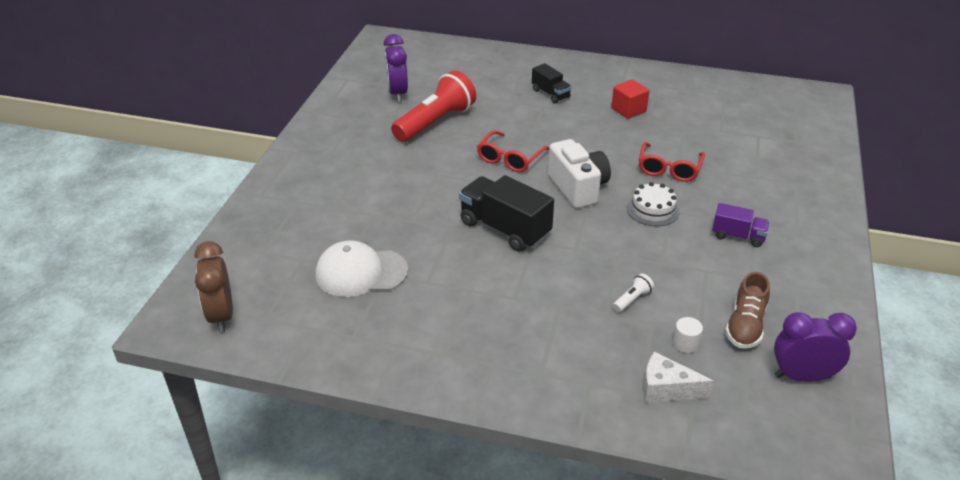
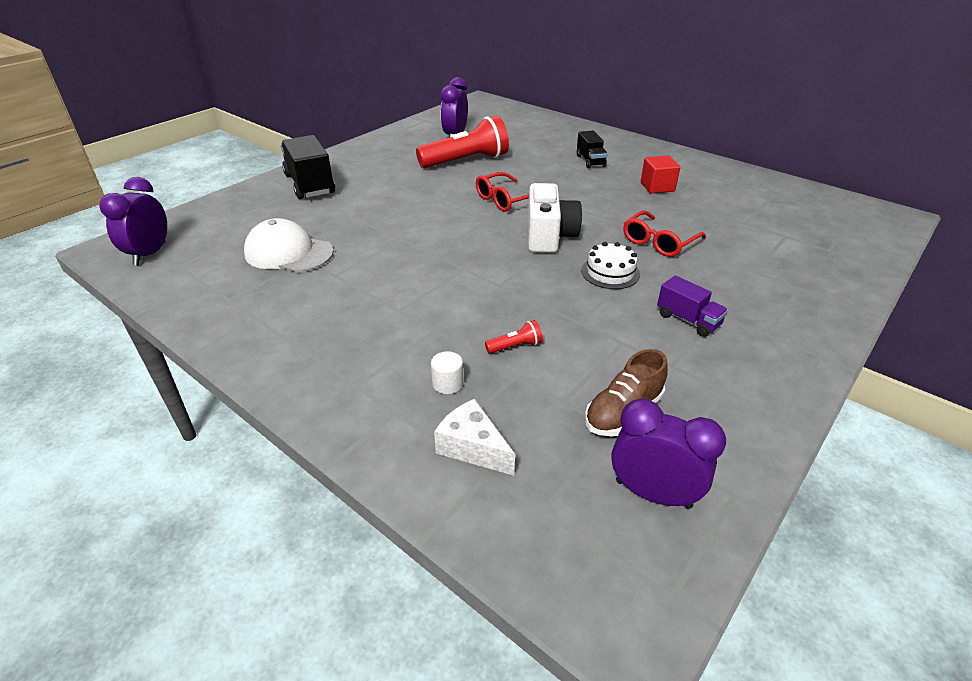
camera: 25 degrees right, 0 degrees up
(221, 316) = (150, 254): brown clock -> purple clock
(505, 229) = (447, 252): black truck -> black truck (310, 184)
(632, 299) = (515, 346): white flashlight -> red flashlight
(685, 343) = (536, 408): white cylinder -> white cylinder (448, 383)

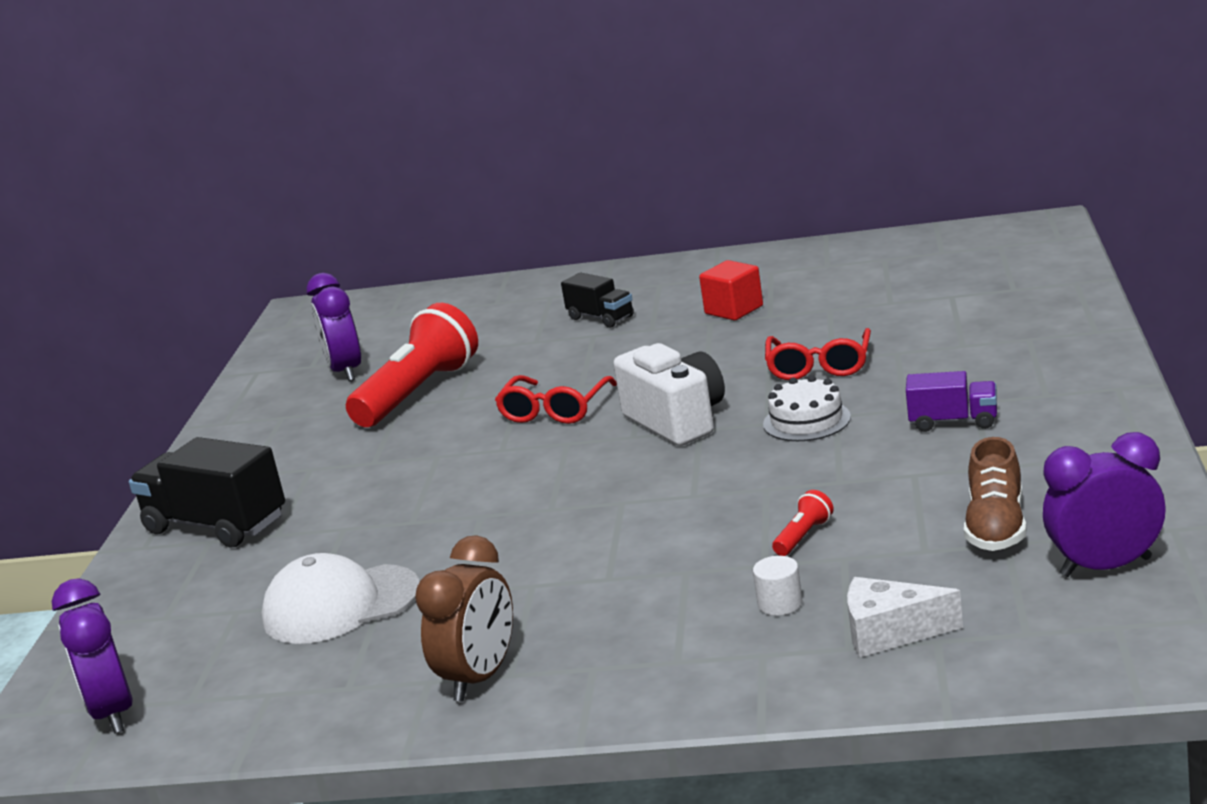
camera: 30 degrees left, 15 degrees down
(274, 332) = (480, 678): none -> brown clock

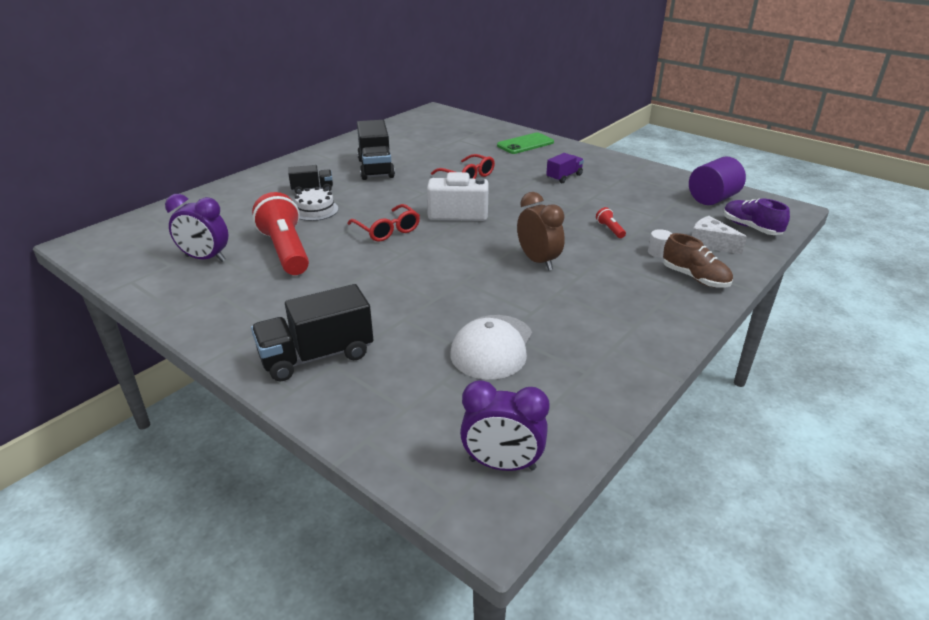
camera: 60 degrees left, 10 degrees up
(480, 678) = (629, 334): brown clock -> brown clock (538, 261)
(734, 310) = (375, 168): red cube -> black truck
(806, 420) = (511, 194): white cake -> white cake (315, 210)
(890, 632) = (710, 243): white cheese -> white cheese turned 90 degrees clockwise
(996, 527) = (658, 201): brown shoe -> brown shoe (695, 278)
(1030, 646) = (751, 228): none -> purple shoe
(1038, 338) = (525, 144): none -> green phone
(1105, 567) = (712, 199): purple clock -> purple cylinder

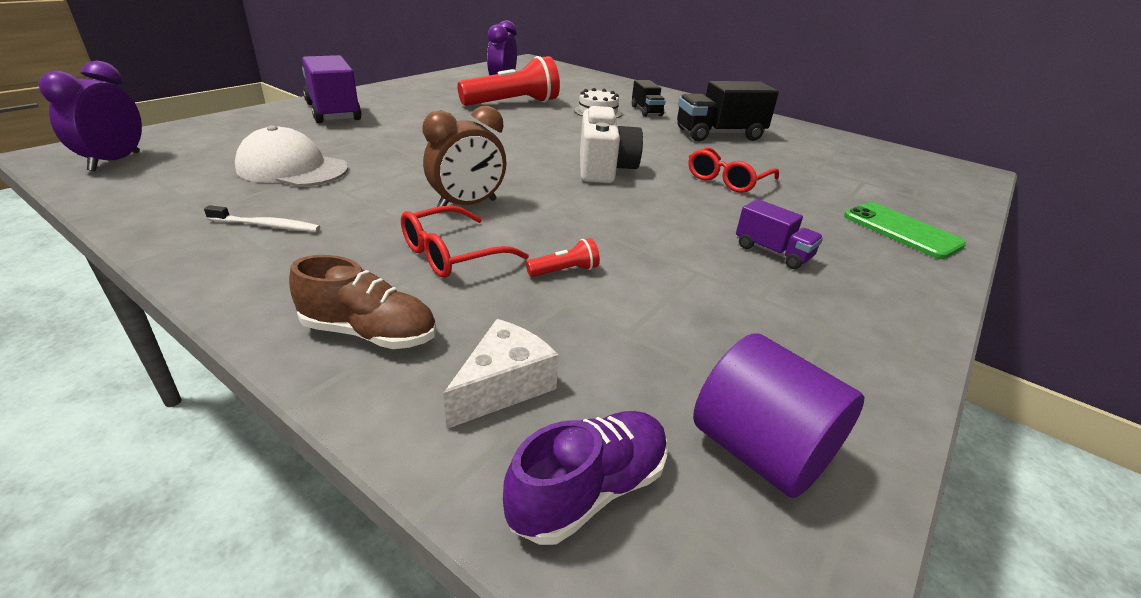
camera: 85 degrees right, 0 degrees up
(317, 356) = (333, 112): black truck -> purple truck
(387, 230) = (555, 136): red glasses -> red glasses (451, 254)
(600, 334) = (267, 225): none -> white toothbrush
(658, 252) = (474, 308): white cylinder -> none
(695, 278) = (369, 333): brown shoe -> brown shoe turned 120 degrees counterclockwise

